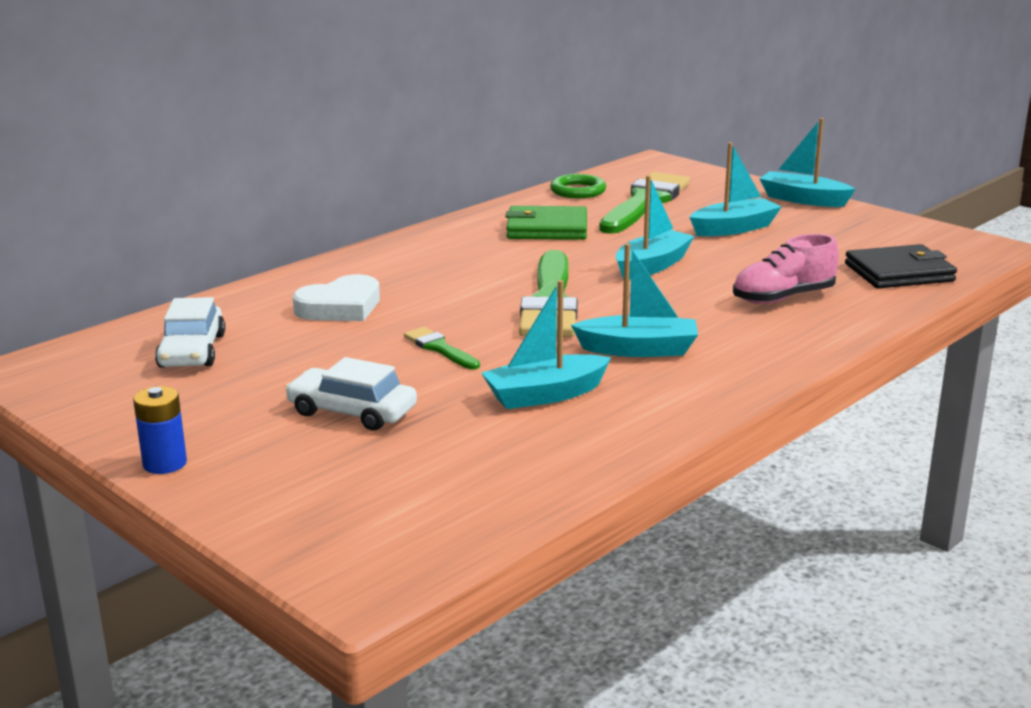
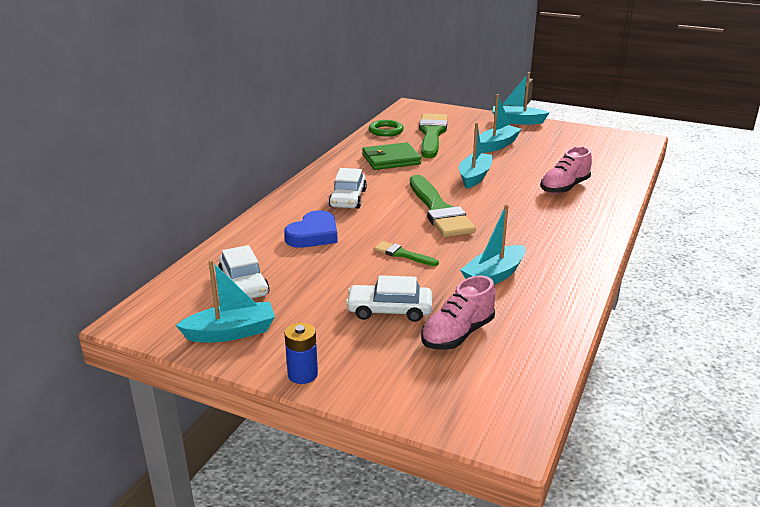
camera: 20 degrees left, 5 degrees up
(340, 307) = (313, 235): white heart -> blue heart
(416, 456) = (457, 334): none -> pink shoe
(433, 270) = (348, 198): none -> white car
(638, 350) = (518, 235): turquoise boat -> turquoise boat (231, 332)
(899, 273) = (608, 162): black wallet -> none

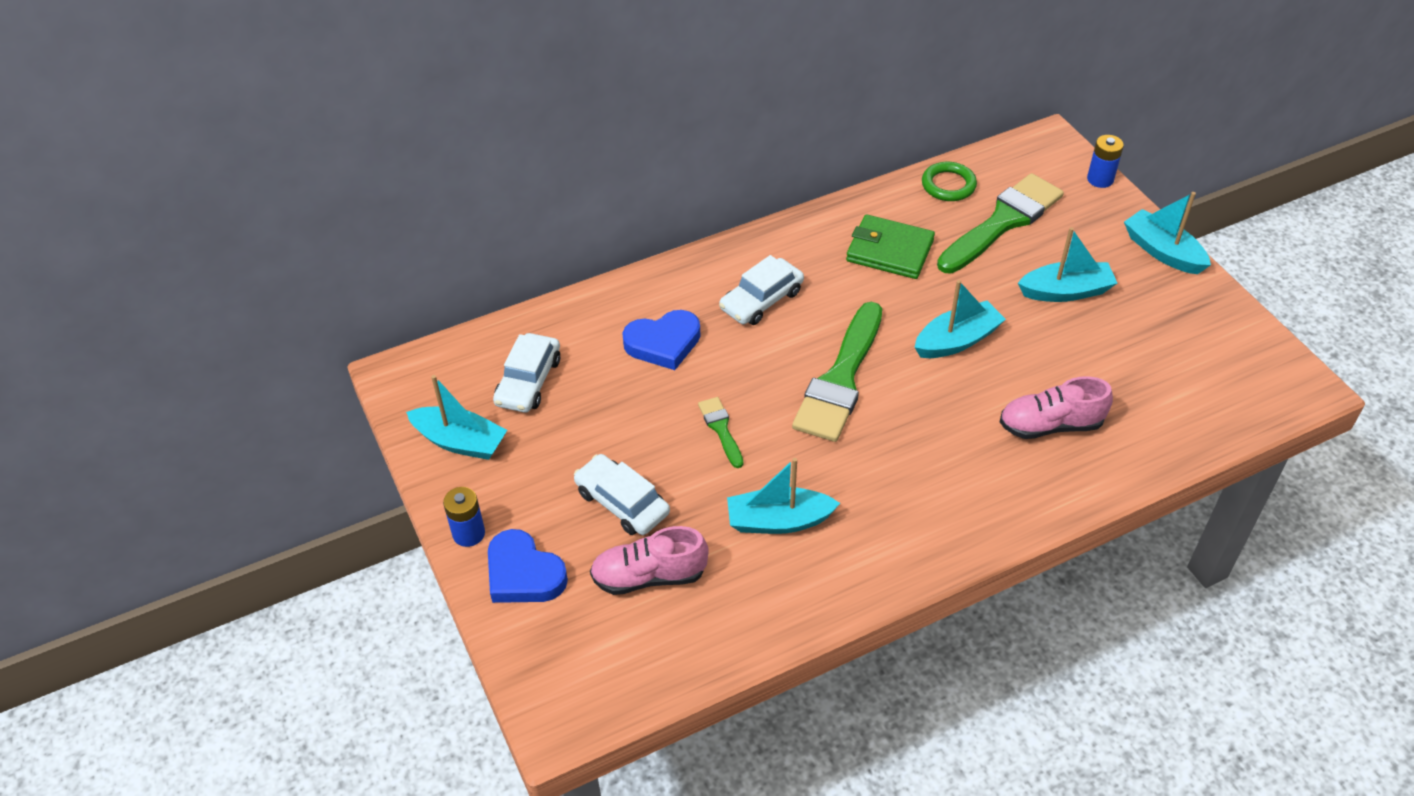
camera: 40 degrees right, 20 degrees up
(373, 374) = (523, 573): none -> blue heart
(454, 109) = (1100, 179): none -> blue battery

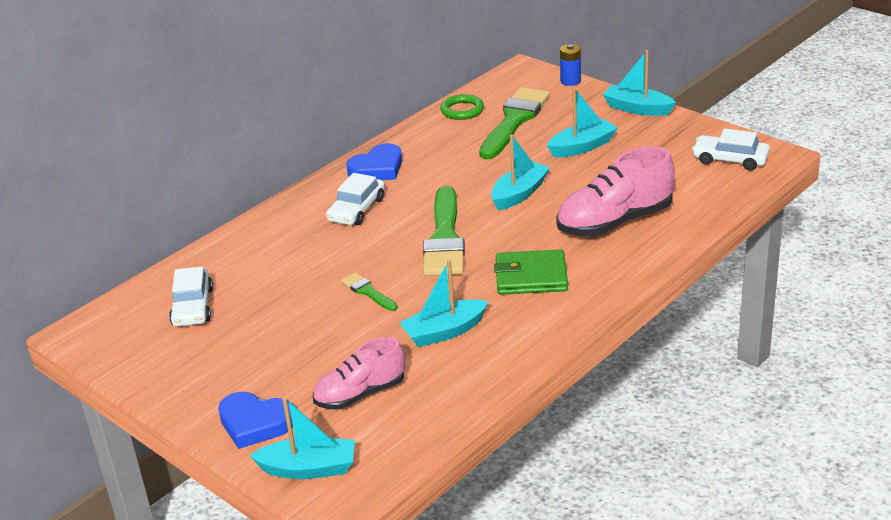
camera: 20 degrees left, 15 degrees down
(460, 442) = (154, 359): turquoise boat -> turquoise boat (309, 469)
(468, 533) = (194, 413): blue battery -> none
(622, 502) = (313, 357): white car -> white car (730, 159)
(663, 343) = (292, 254): blue heart -> blue heart (377, 168)
(889, 250) = (439, 157): green wallet -> green wallet (531, 276)
(1050, 425) = (614, 222): pink shoe -> pink shoe, size x1.53

